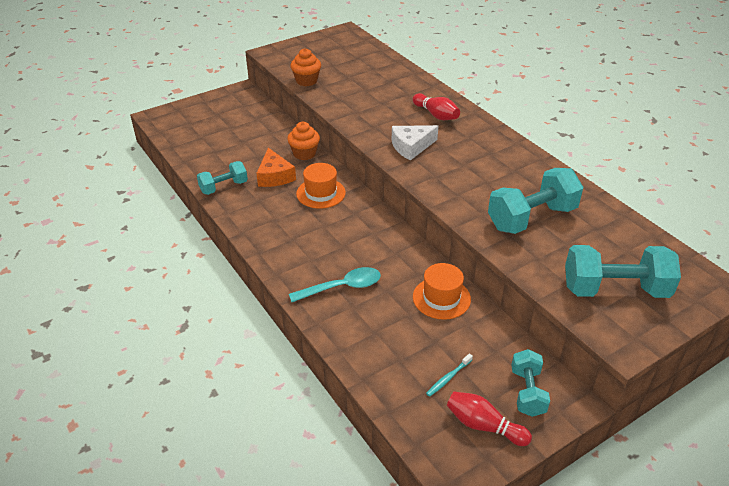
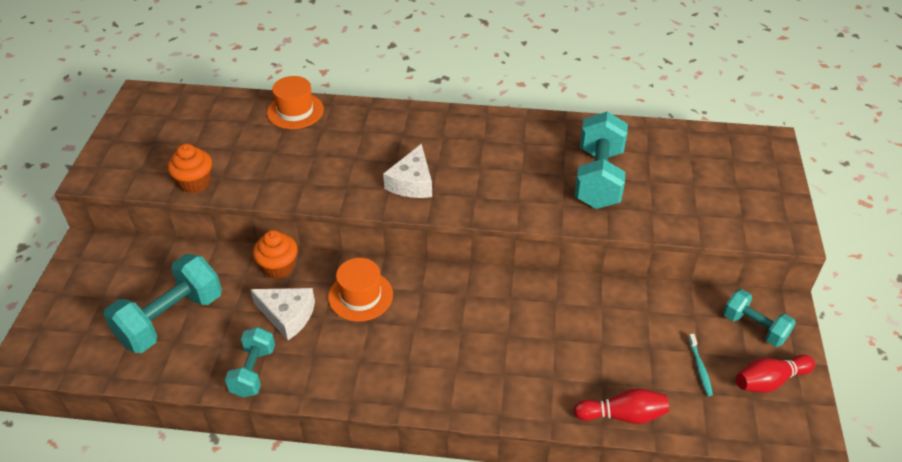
camera: 50 degrees left, 5 degrees up
(274, 176) = (287, 315): orange cheese -> white cheese
(342, 287) = (519, 369): turquoise spoon -> none
(436, 115) = (382, 133): red bowling pin -> red bowling pin (623, 415)
(441, 298) = (600, 306): orange hat -> orange hat (295, 111)
(615, 290) = (727, 194): turquoise dumbbell -> turquoise dumbbell (171, 319)

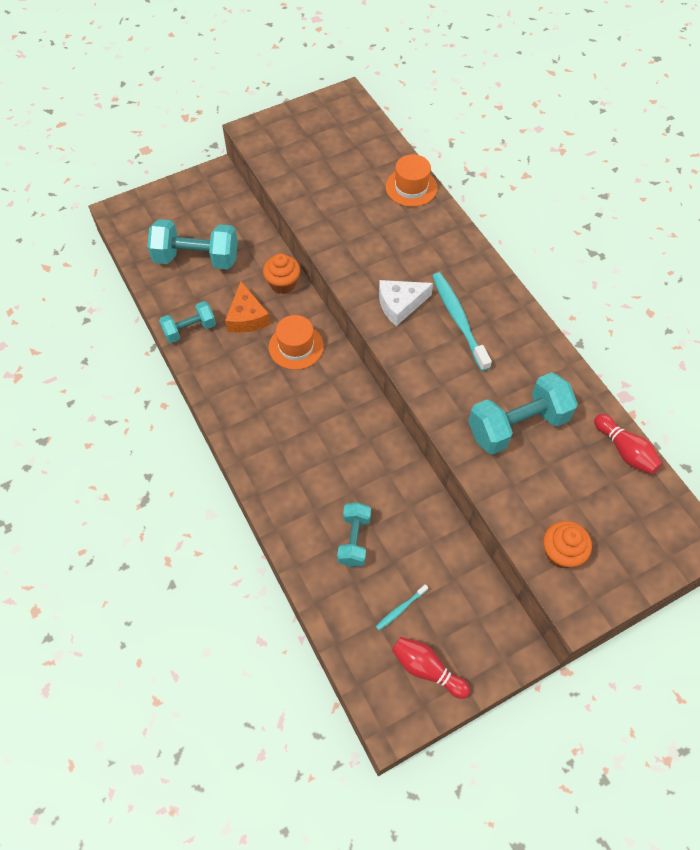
camera: 55 degrees right, 15 degrees up
(195, 183) = (291, 184): orange cupcake -> orange cupcake (561, 553)
(287, 315) = (247, 317): white cheese -> orange cheese
(464, 156) = (458, 320): none -> turquoise toothbrush
(623, 415) = (314, 574): red bowling pin -> red bowling pin (625, 451)
(754, 327) = (477, 633): turquoise dumbbell -> turquoise dumbbell (354, 540)

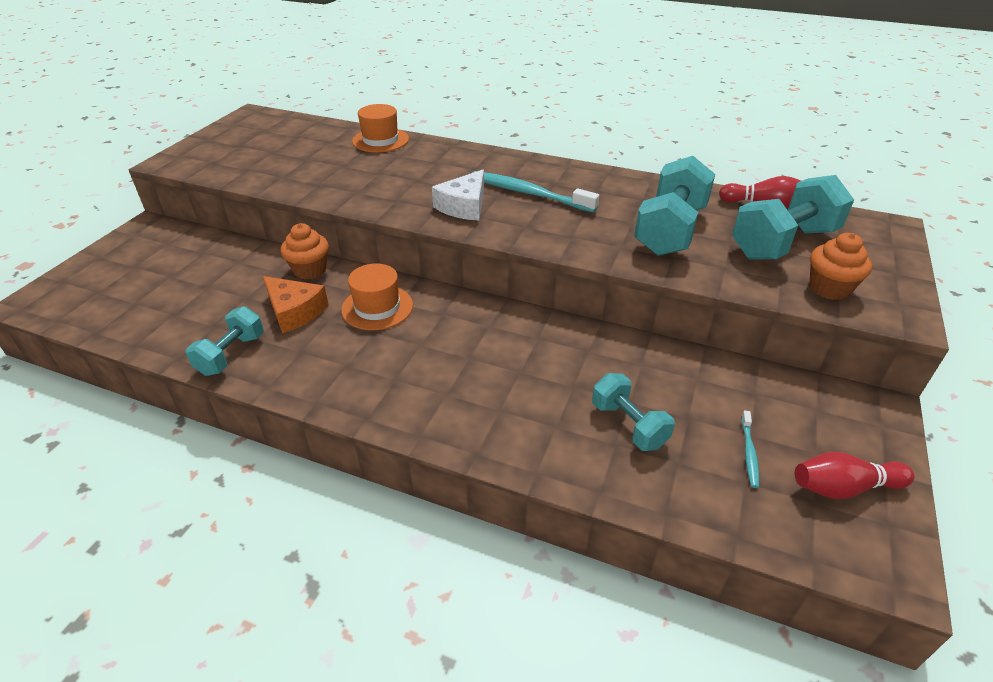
camera: 40 degrees left, 20 degrees down
(196, 258) = (182, 295): turquoise dumbbell -> turquoise dumbbell (783, 243)

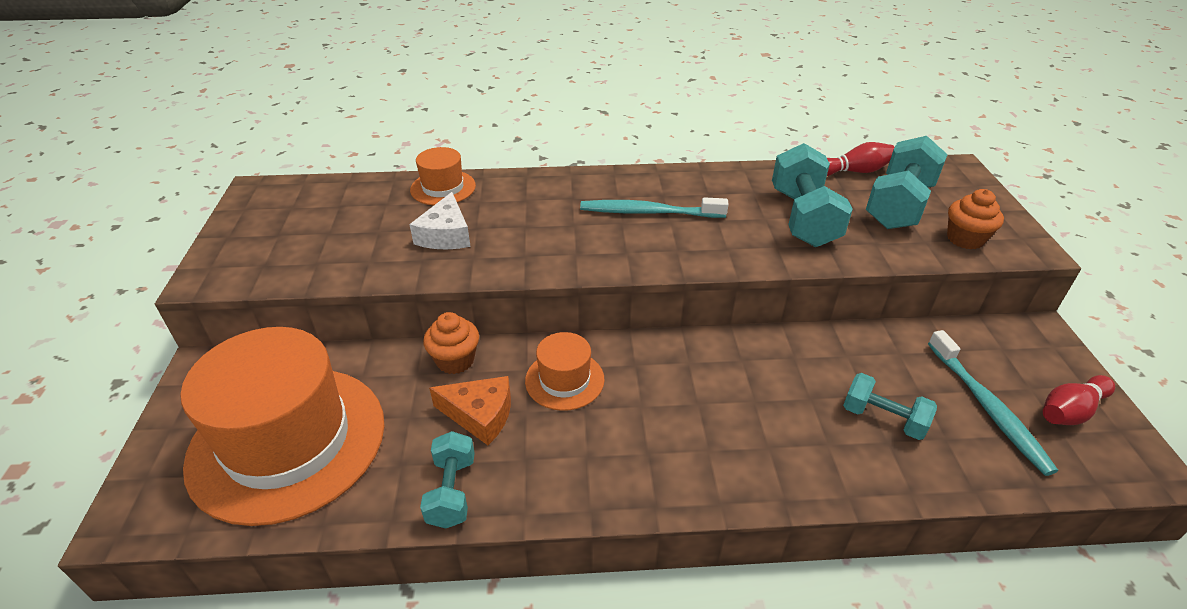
camera: 25 degrees left, 0 degrees up
(158, 287) = (288, 441): none -> orange hat
(464, 206) = (600, 244): white cheese -> white cheese (446, 235)
(749, 453) = (988, 408): turquoise toothbrush -> turquoise toothbrush, size x2.12

